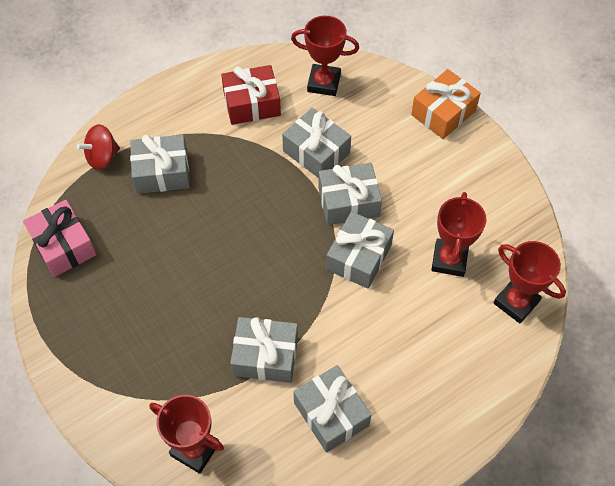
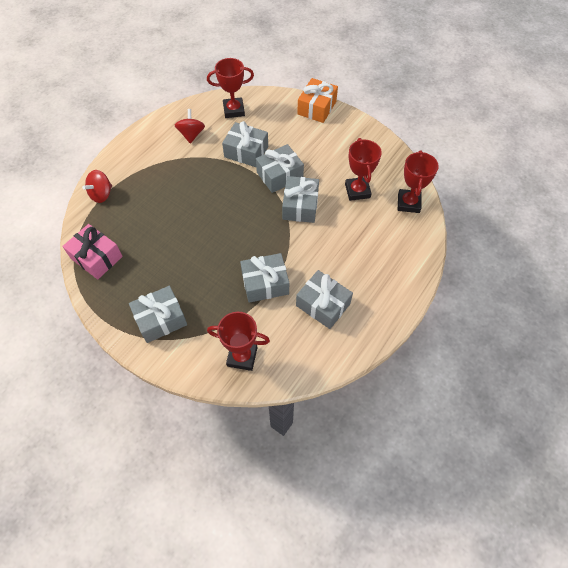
camera: 20 degrees left, 0 degrees up
(162, 172) = (148, 192): grey gift -> grey gift (161, 319)
(252, 104) = (191, 134): red gift -> red spinning top
(516, 302) = (408, 203): red trophy -> red trophy turned 75 degrees clockwise

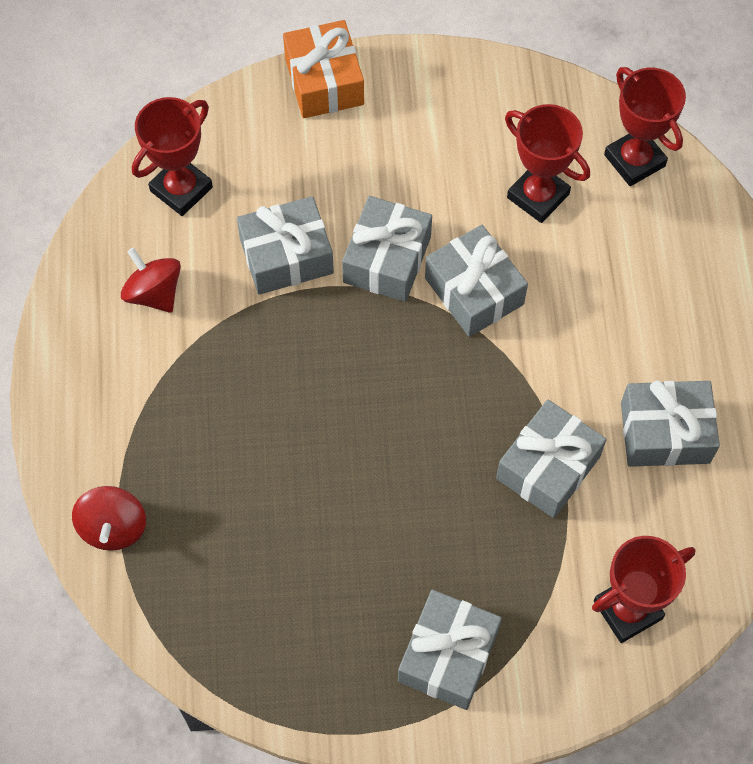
camera: 40 degrees left, 5 degrees up
(96, 257) = (231, 643): pink gift -> none

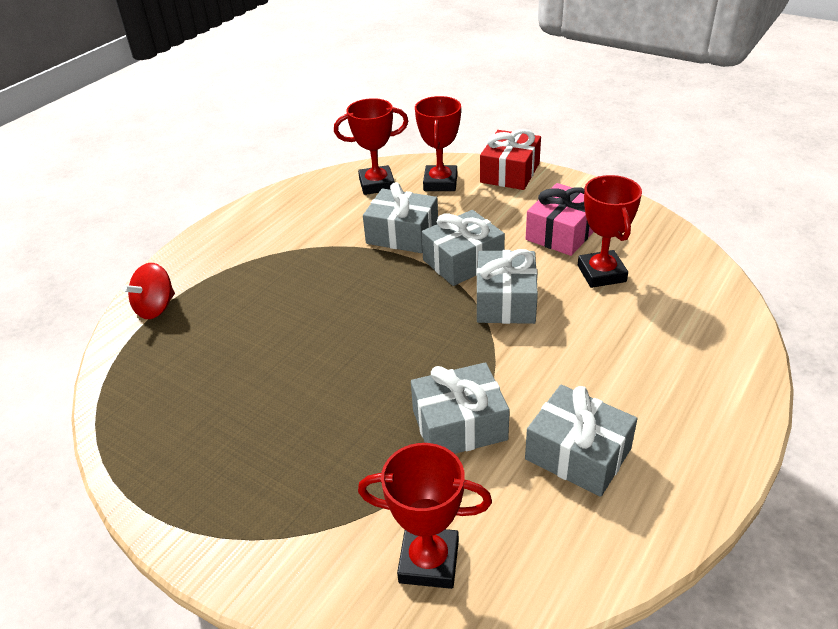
camera: 40 degrees right, 25 degrees down
(154, 293) = (310, 218): red spinning top -> none
(324, 81) = (510, 173): orange gift -> red gift
(448, 656) = (259, 501): grey gift -> none
(457, 155) = (562, 233): none -> pink gift
(634, 160) = (696, 285): red trophy -> red trophy (440, 183)

